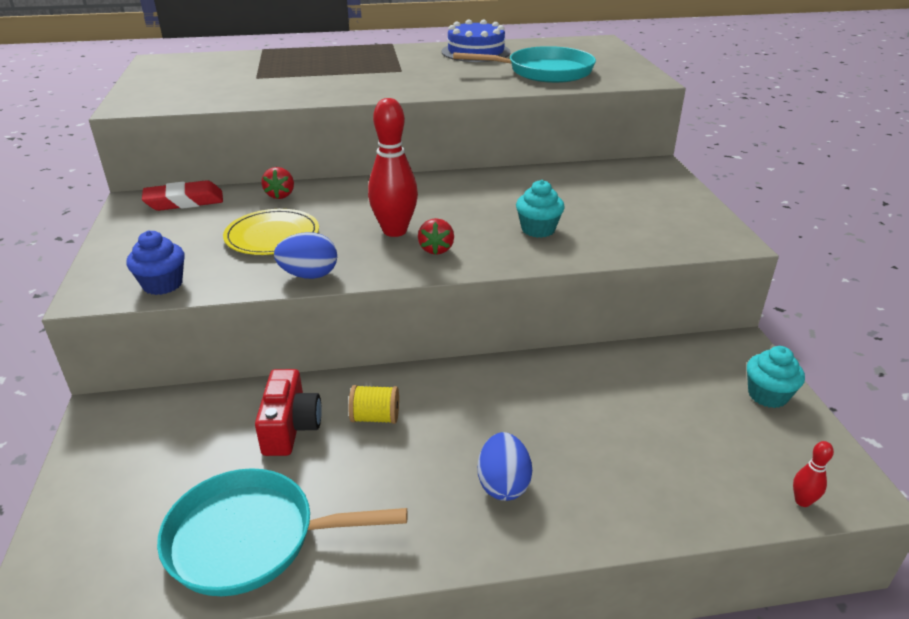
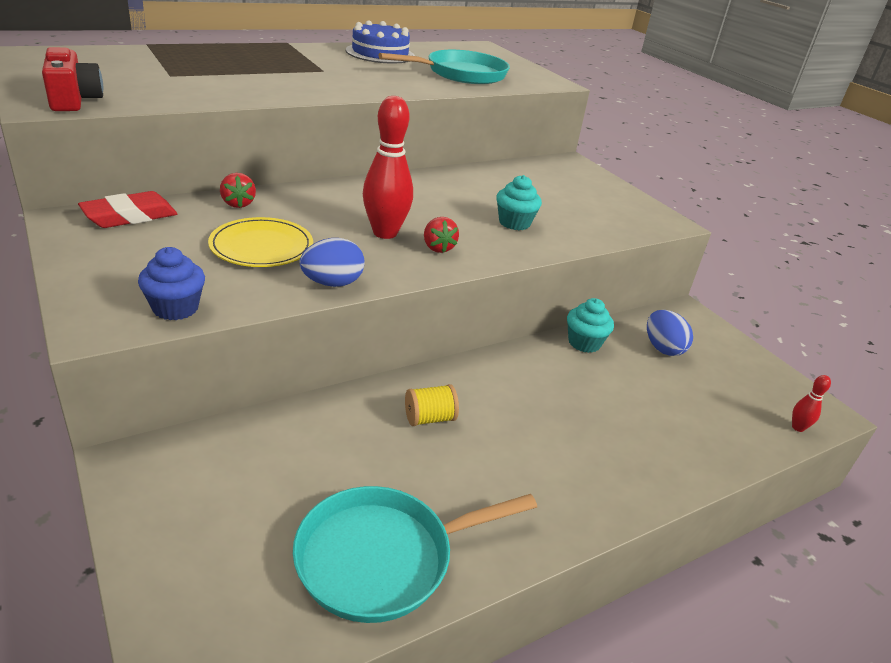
camera: 25 degrees left, 0 degrees up
(290, 427) = (352, 442): red camera -> red camera (74, 100)
(503, 484) = (579, 458): blue egg -> blue egg (662, 348)
(767, 395) = (728, 349): turquoise cupcake -> turquoise cupcake (584, 343)

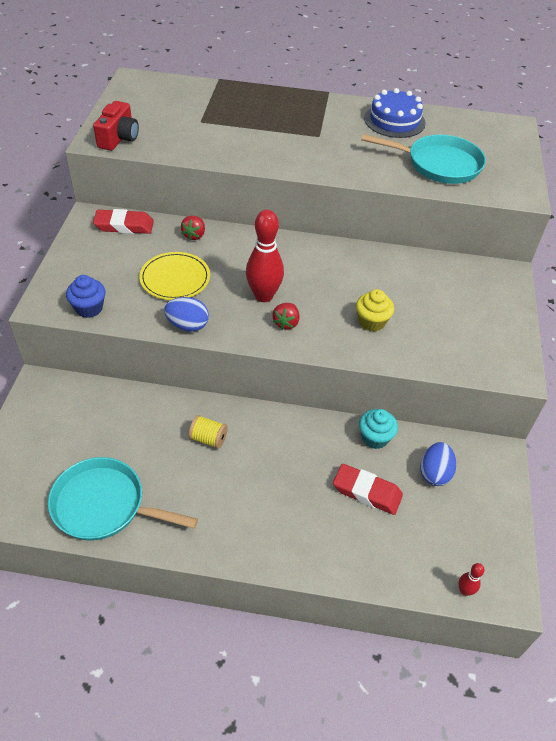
camera: 40 degrees right, 15 degrees up
(514, 223) = (371, 322): turquoise cupcake -> yellow cupcake
(632, 390) = (367, 492): none -> red eraser

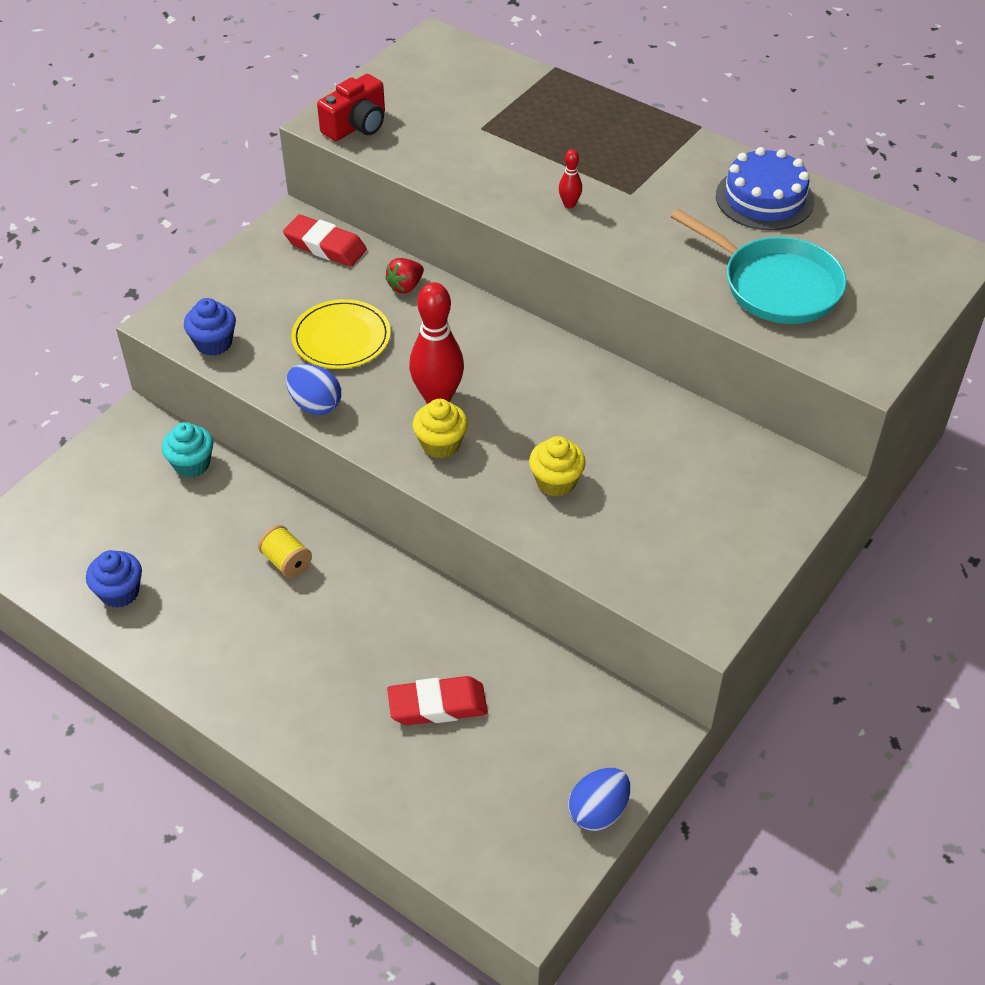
camera: 30 degrees right, 0 degrees up
(104, 505) = (120, 592): turquoise pan -> blue cupcake
(286, 323) = (440, 444): red strawberry -> yellow cupcake
(367, 492) = (437, 705): red eraser -> red eraser turned 60 degrees counterclockwise
(375, 438) = (497, 643): turquoise cupcake -> turquoise cupcake (192, 464)
(434, 473) = (544, 719): blue egg -> blue egg (598, 811)
(464, 591) = (474, 874): red bowling pin -> red bowling pin (569, 204)

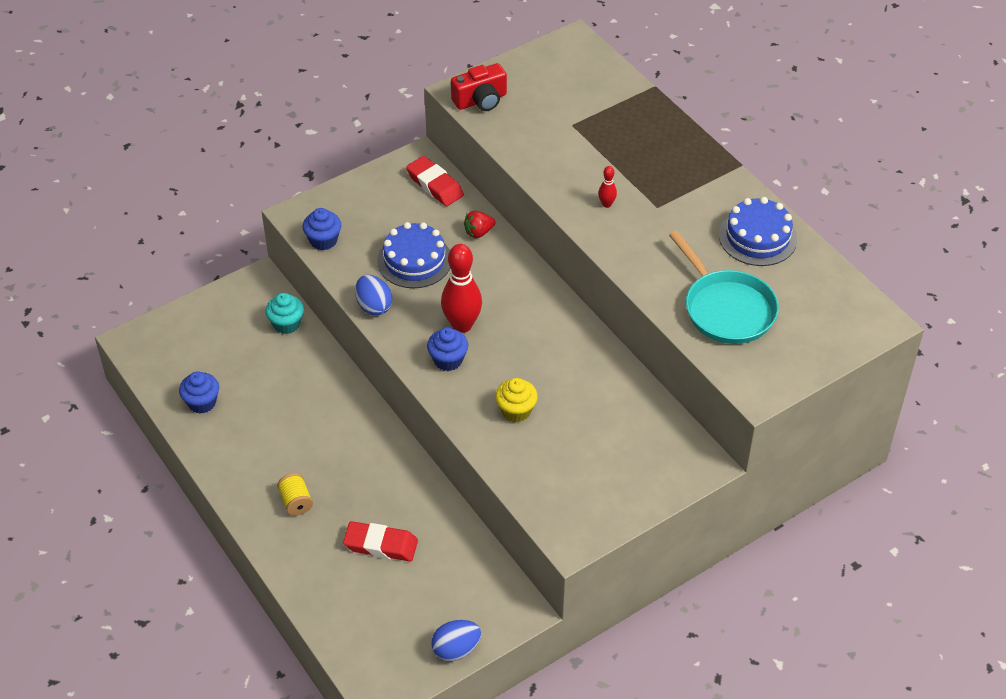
camera: 20 degrees right, 0 degrees up
(286, 562) = (322, 414): yellow spool -> yellow spool (296, 502)
(341, 338) = (414, 260): yellow plate -> blue cake
(440, 444) = (448, 360): yellow cupcake -> blue cupcake

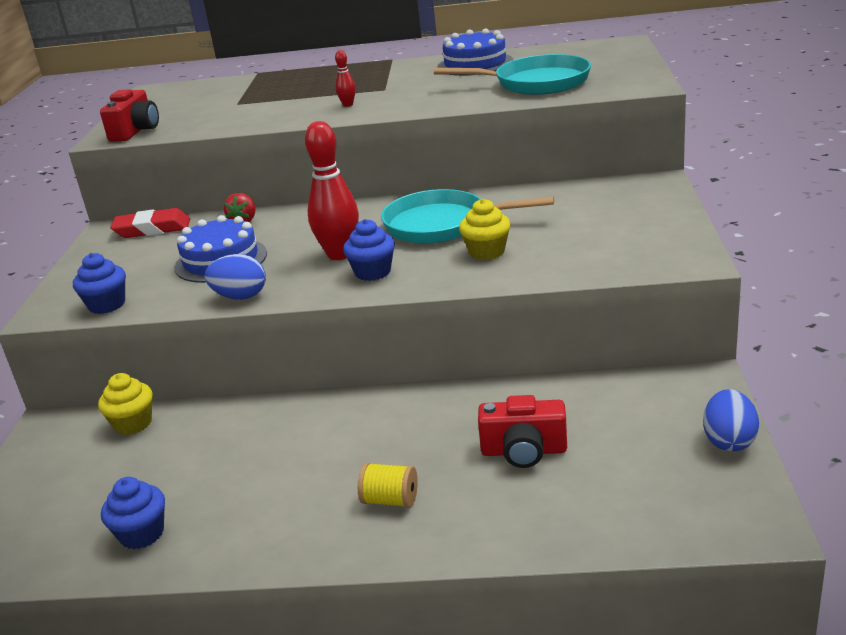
camera: 50 degrees left, 20 degrees down
(286, 324) = (133, 423): turquoise cupcake -> yellow cupcake
(381, 545) = (524, 451): red eraser -> red camera
(544, 360) = (442, 225): none -> turquoise pan

